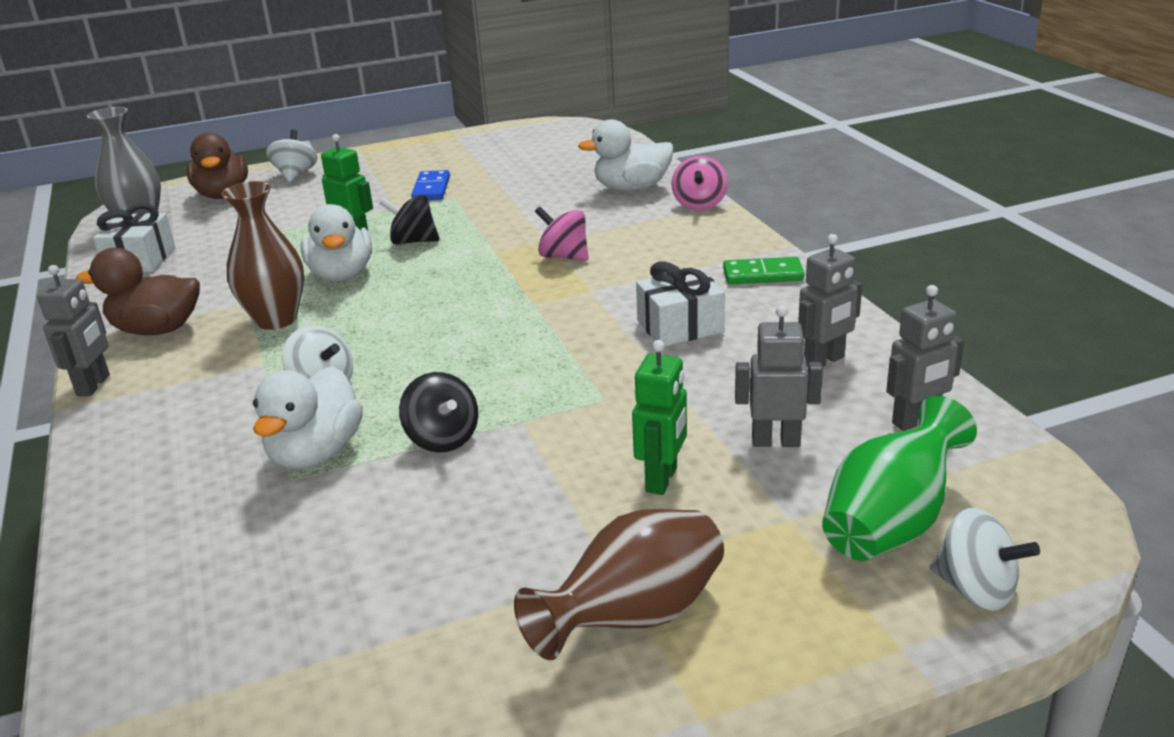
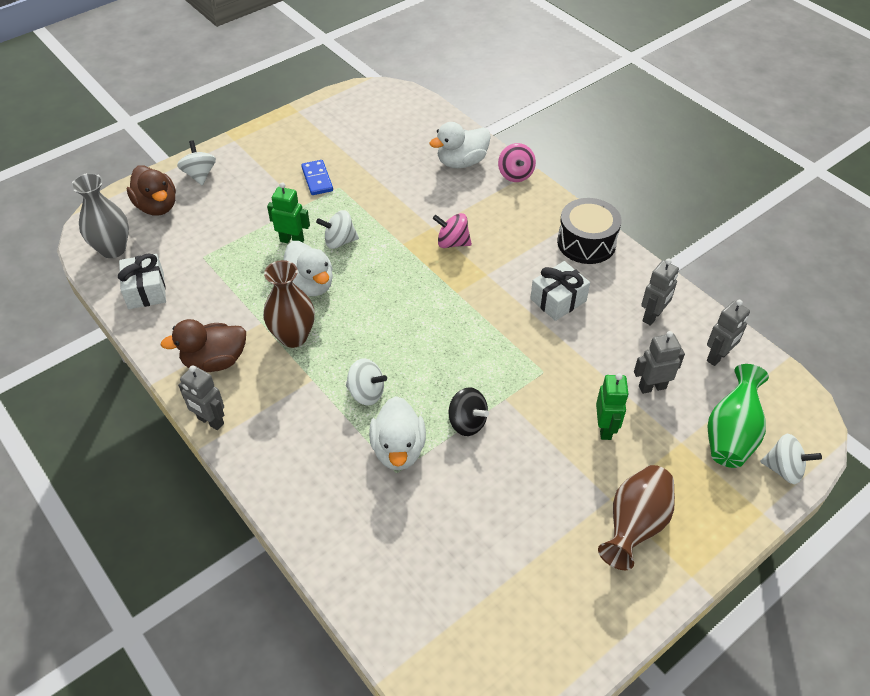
camera: 20 degrees left, 20 degrees up
(94, 385) = (210, 421): grey robot -> grey robot turned 135 degrees clockwise
(413, 241) = (339, 241): black spinning top -> white spinning top
(763, 275) = (586, 243): green domino -> black drum

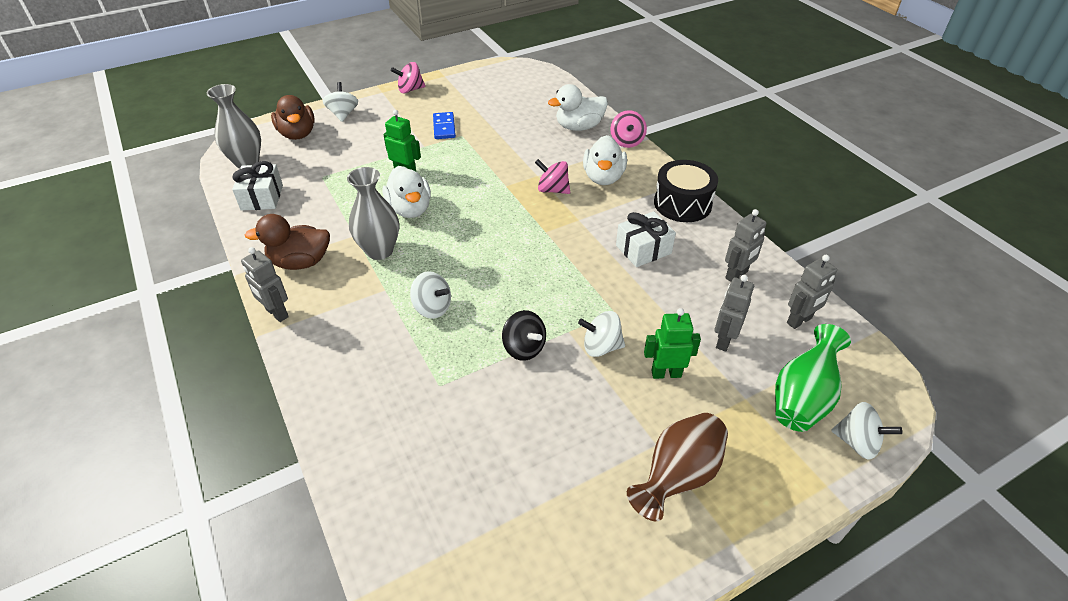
camera: 10 degrees right, 5 degrees down
(265, 134) = (410, 90): none -> pink spinning top
(293, 337) = (379, 250): brown vase -> grey vase
(339, 241) = (448, 177): white spinning top -> white spinning top (601, 347)
(398, 449) = (448, 364): white duck -> white duck (603, 177)
(605, 428) = (666, 373): green robot -> green robot turned 105 degrees counterclockwise
(652, 387) = (724, 340): grey robot -> grey robot turned 60 degrees counterclockwise

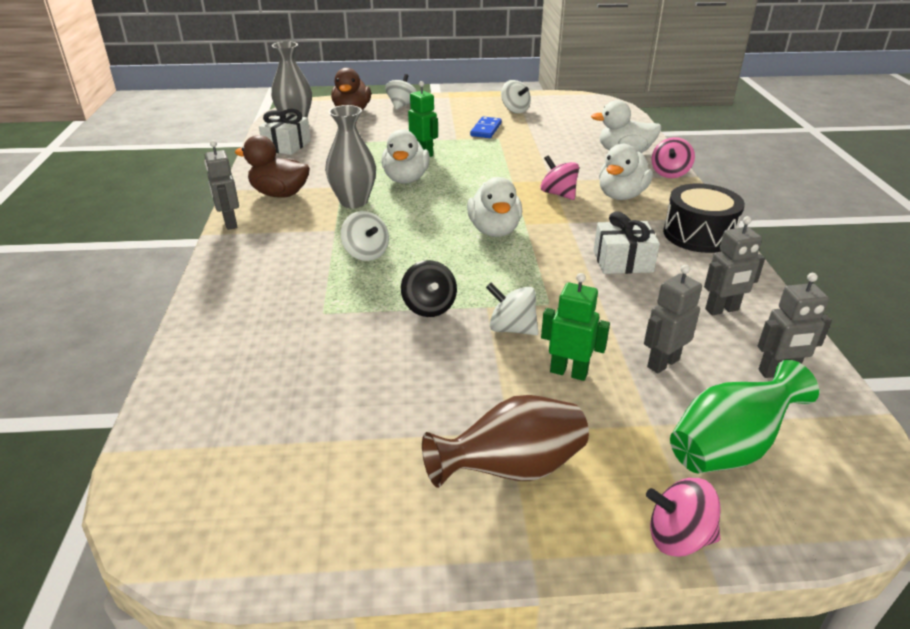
camera: 25 degrees right, 10 degrees down
(410, 90) = (475, 99): pink spinning top -> pink spinning top (678, 537)
(525, 247) = (494, 230): none -> white duck
(857, 442) = (779, 518): white spinning top -> white spinning top (515, 110)

